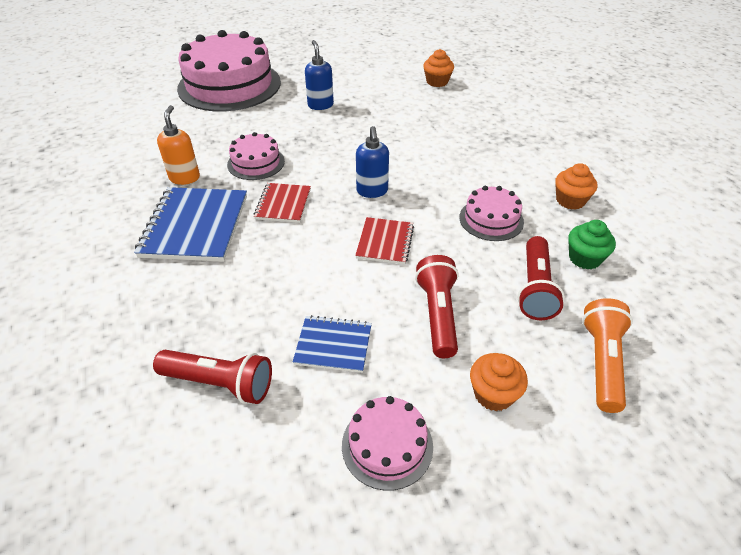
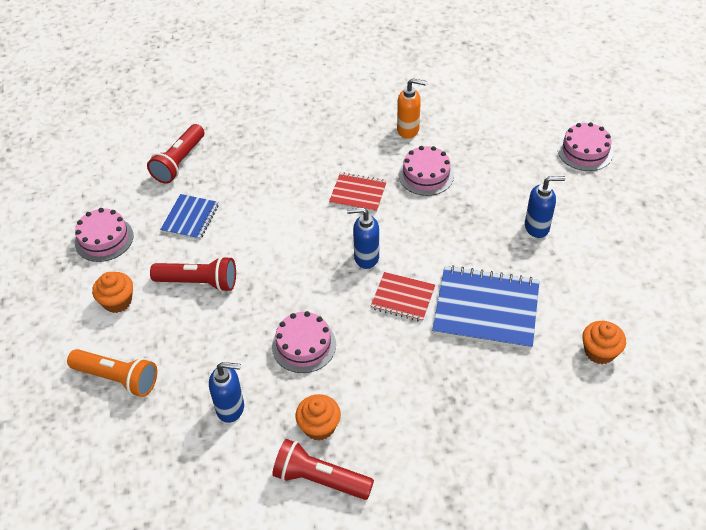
camera: 100 degrees right, 5 degrees up
(195, 226) = (339, 141): blue notebook -> blue notebook (486, 309)
(229, 85) = (585, 151): pink cake -> pink cake, size x0.47
(385, 242) = (291, 259): red notebook -> red notebook (403, 298)
(535, 288) = (205, 356): red flashlight -> red flashlight (320, 479)
(584, 258) = (231, 408): green cupcake -> blue soap dispenser

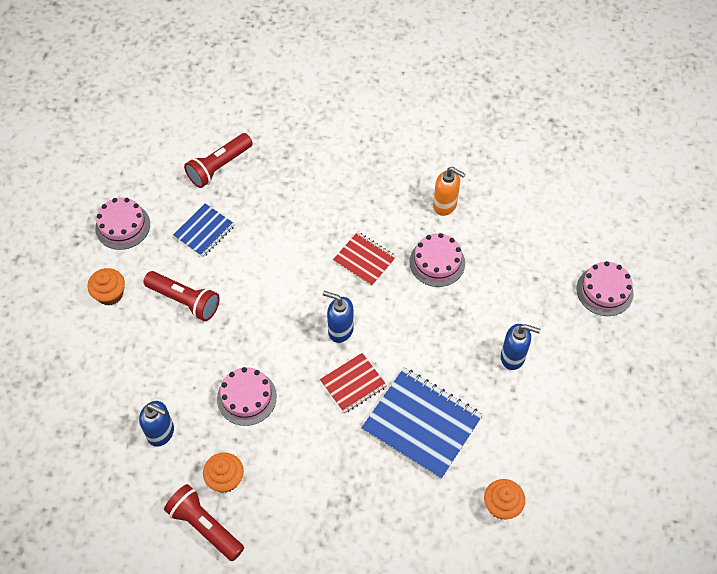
camera: 20 degrees right, 10 degrees up
(118, 378) = (82, 369): orange flashlight -> none
(403, 298) = (353, 384): red notebook -> red notebook turned 75 degrees counterclockwise

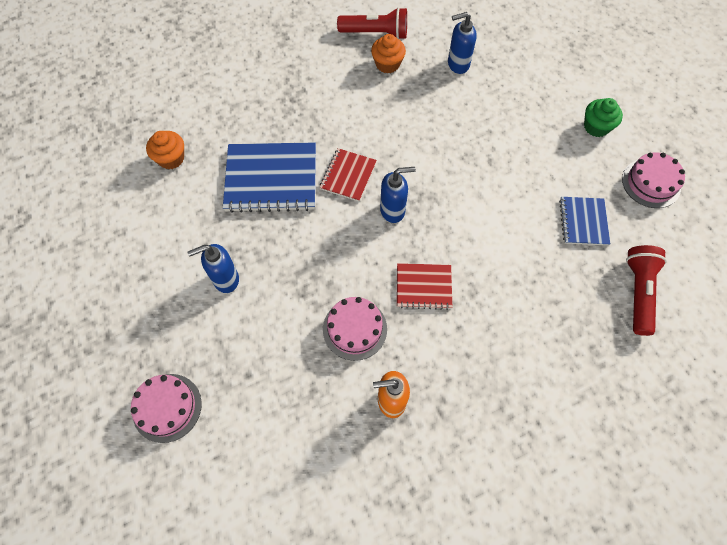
camera: 145 degrees right, 5 degrees up
(110, 294) = (596, 127): orange cupcake -> green cupcake
(185, 300) = (536, 157): red flashlight -> none
(246, 397) = (421, 119): pink cake -> none

